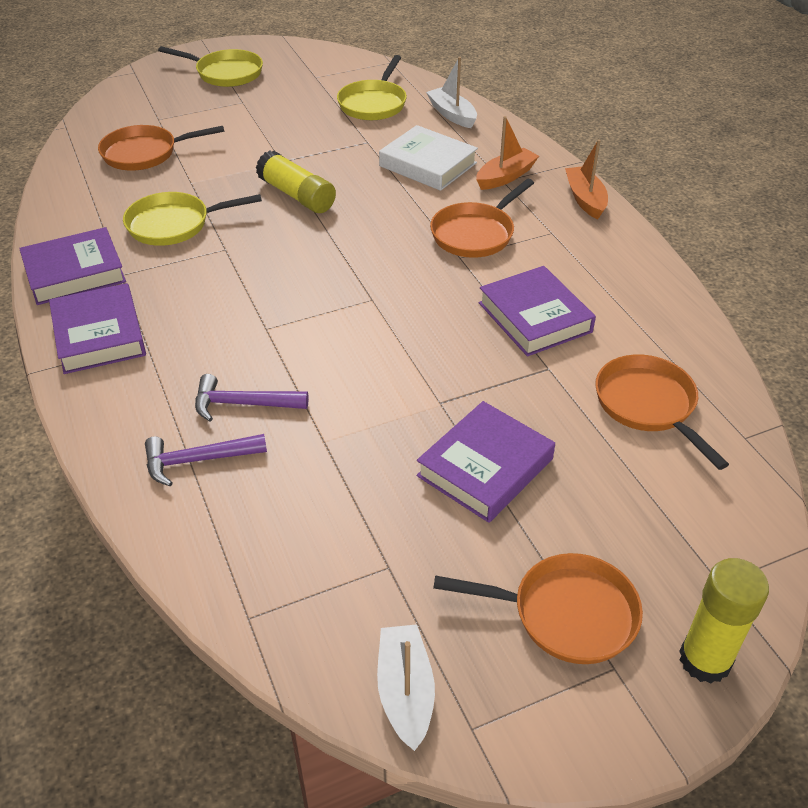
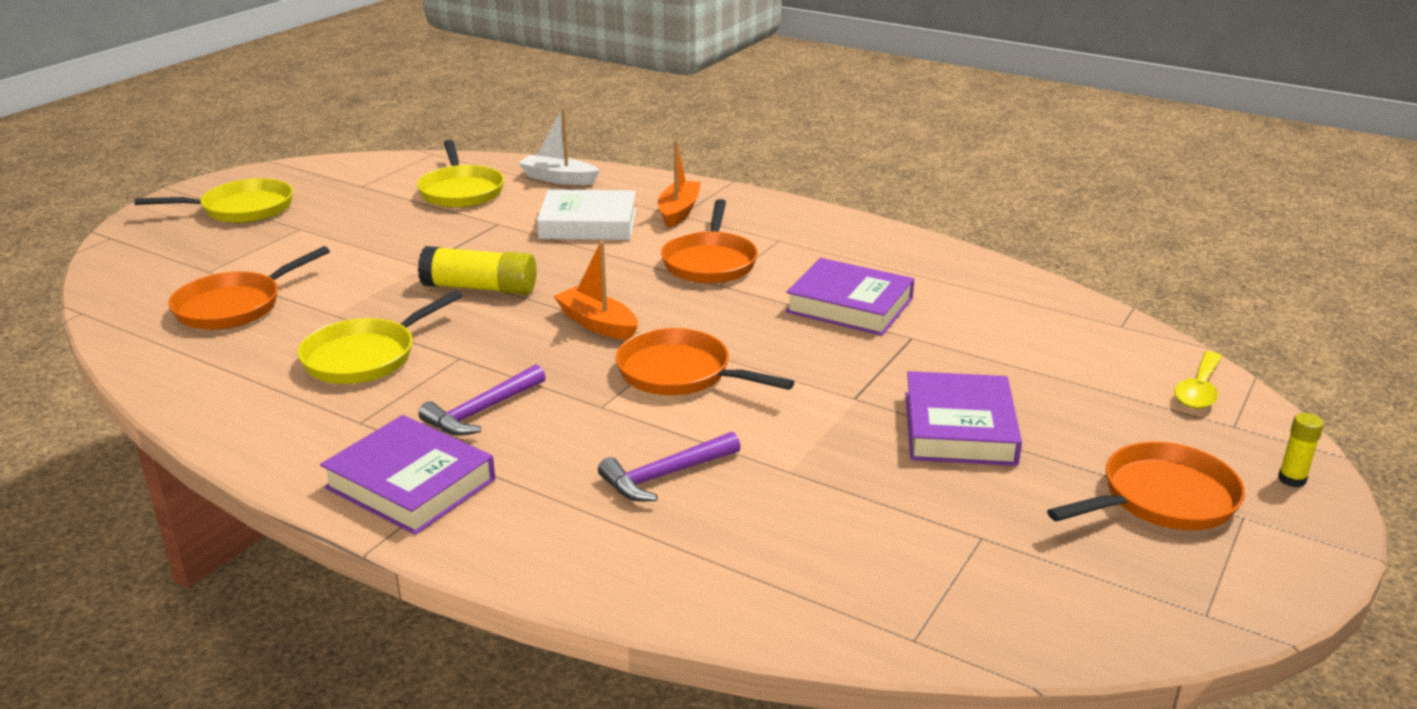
camera: 35 degrees left, 15 degrees down
(75, 273) = (295, 441): purple book -> none
(198, 460) = (683, 541): purple hammer -> purple hammer (482, 411)
(405, 692) = (1122, 618): white boat -> none
(585, 199) = (775, 207): orange boat -> orange boat (597, 324)
(648, 405) = (1025, 332): orange pan -> orange pan (680, 373)
(705, 660) = (1291, 479): yellow glue stick -> yellow glue stick, size x0.51
(733, 533) = (1199, 390): none -> yellow spoon

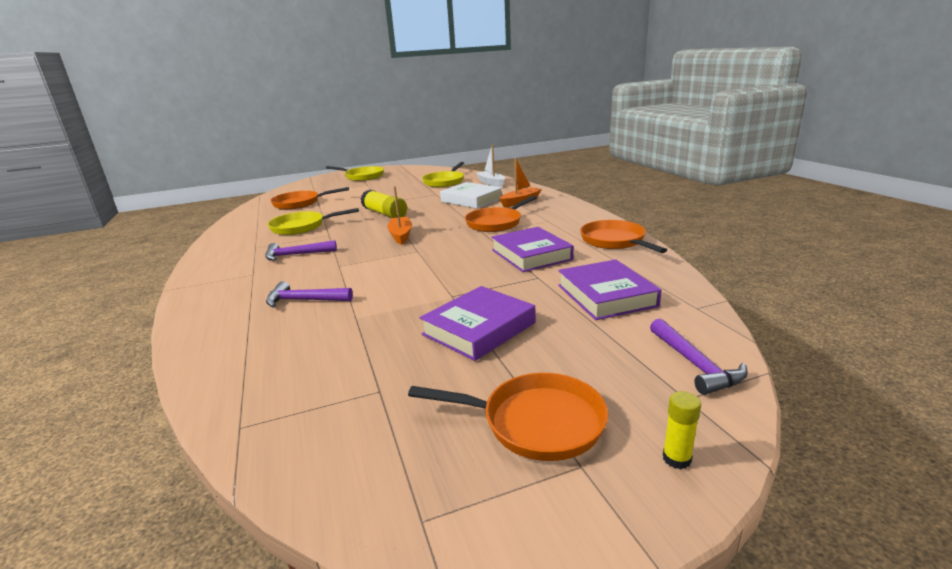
camera: 40 degrees right, 5 degrees down
(410, 484) = (223, 272): purple book -> purple book (606, 296)
(680, 373) = (394, 262): orange pan -> orange pan (615, 241)
(1199, 390) = (695, 364): yellow spoon -> purple hammer

